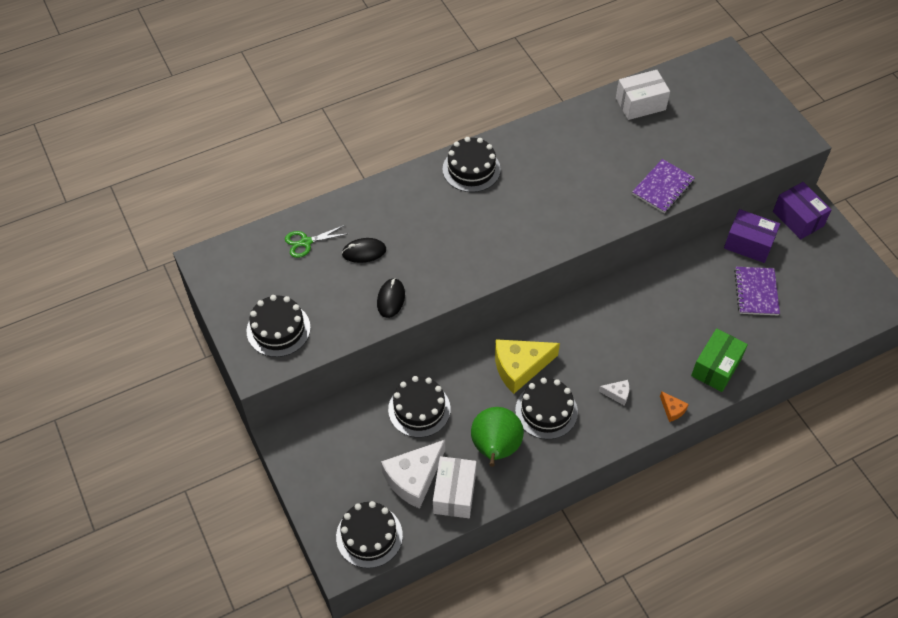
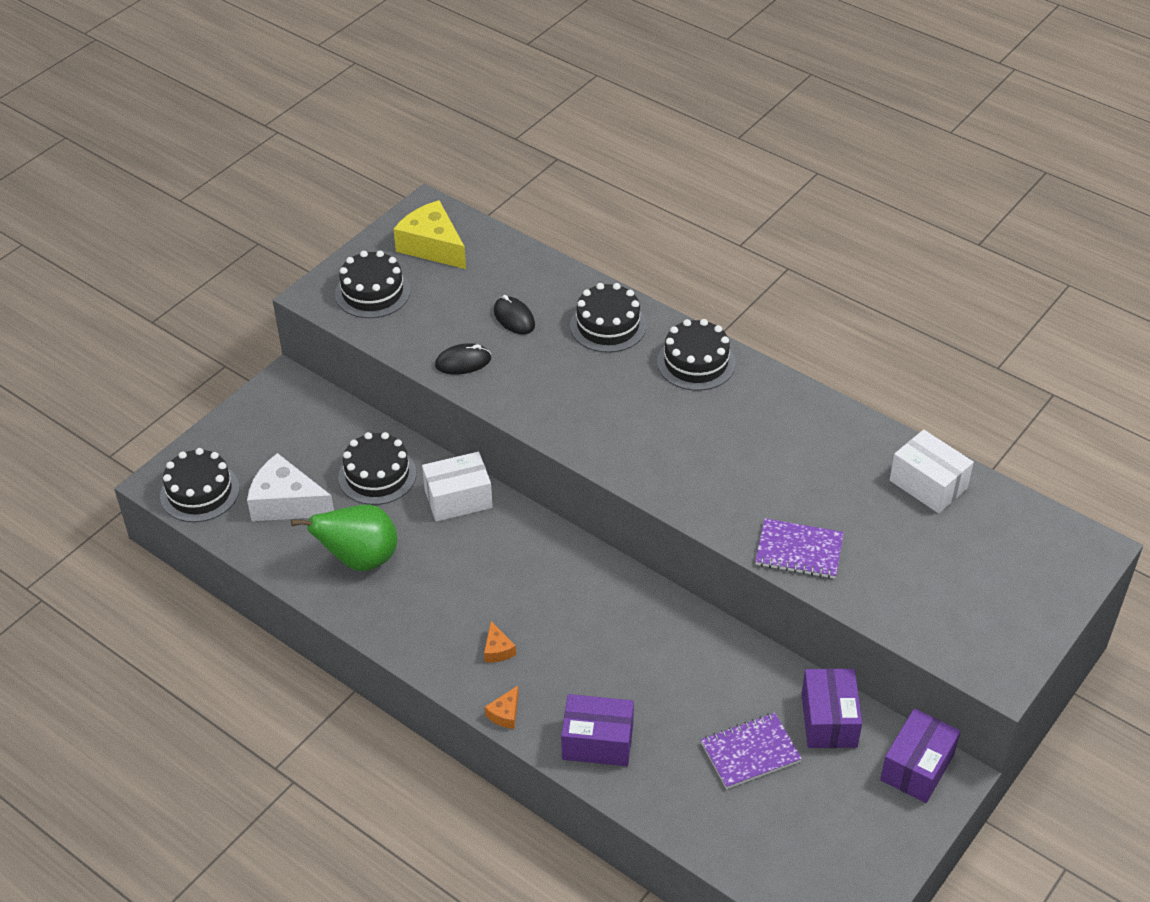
camera: 65 degrees right, 10 degrees down
(306, 242) = (498, 270): green scissors -> none
(454, 493) = (284, 544): white box -> white box (458, 499)
(520, 367) = (483, 543): yellow cheese -> yellow cheese (432, 246)
(546, 411) = (435, 588): black cake -> black cake (608, 325)
(617, 394) = (497, 649): white cheese -> orange cheese
(716, 367) = (597, 742): green box -> purple box

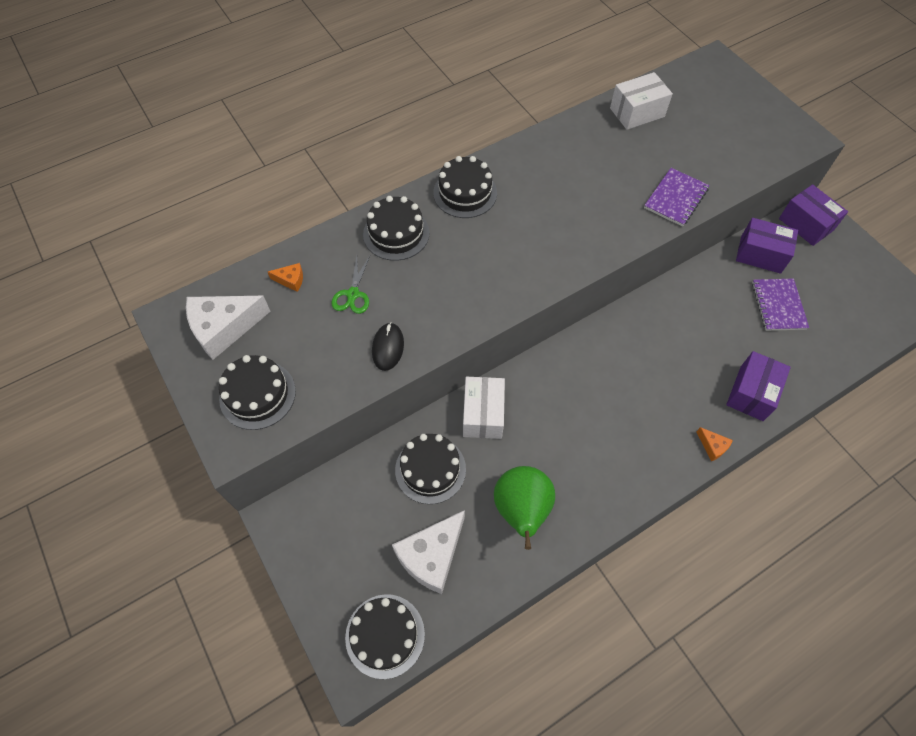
camera: 70 degrees left, 15 degrees up
(432, 246) = (224, 328): yellow cheese -> white cheese
(497, 649) = (649, 433): orange cheese -> orange cheese (291, 280)
(514, 318) = (353, 294): black mouse -> green scissors

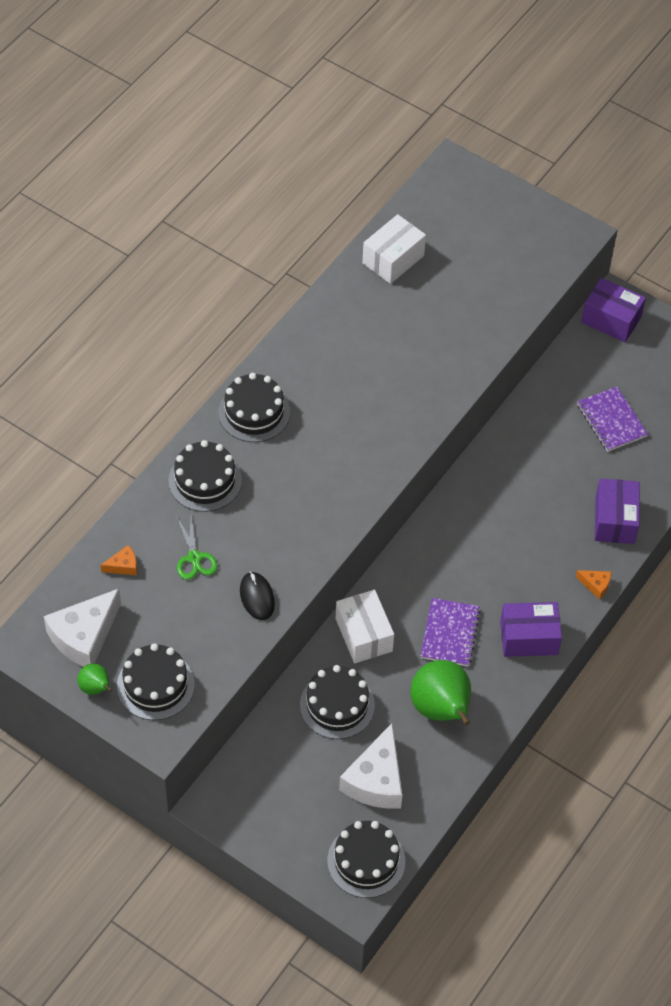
camera: 25 degrees left, 5 degrees down
(206, 378) = (96, 688): none -> green pear
(675, 198) = (470, 347): purple notebook -> purple notebook (449, 633)
(760, 254) = (576, 370): purple box -> purple box (529, 638)

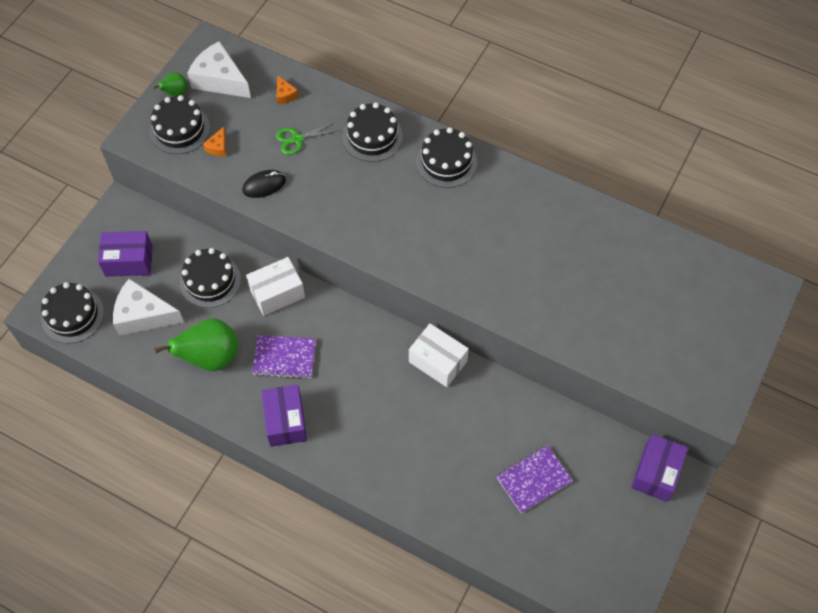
camera: 85 degrees right, 5 degrees up
(393, 259) = (639, 248): white box -> white box (438, 361)
(595, 585) = (346, 475): orange cheese -> orange cheese (218, 147)
(614, 520) = (419, 488): purple box -> purple box (129, 261)

